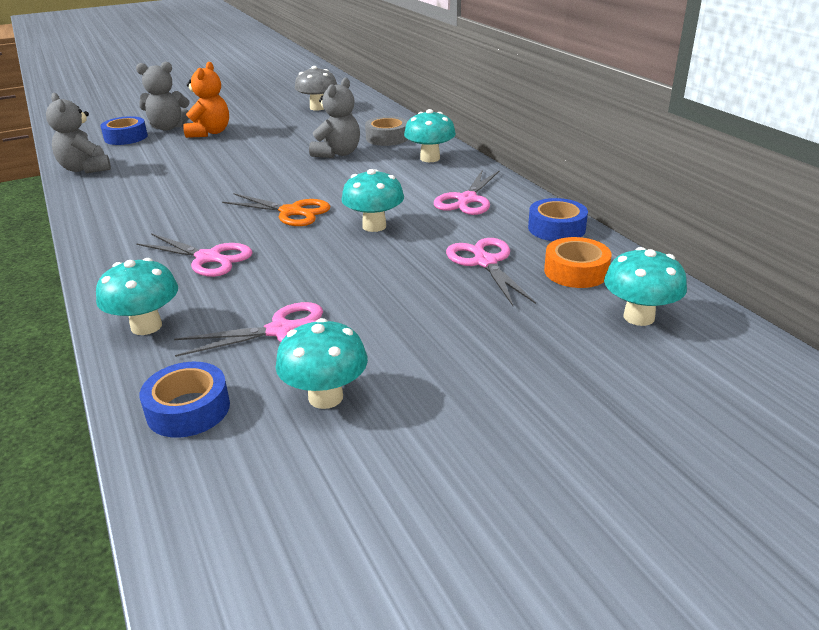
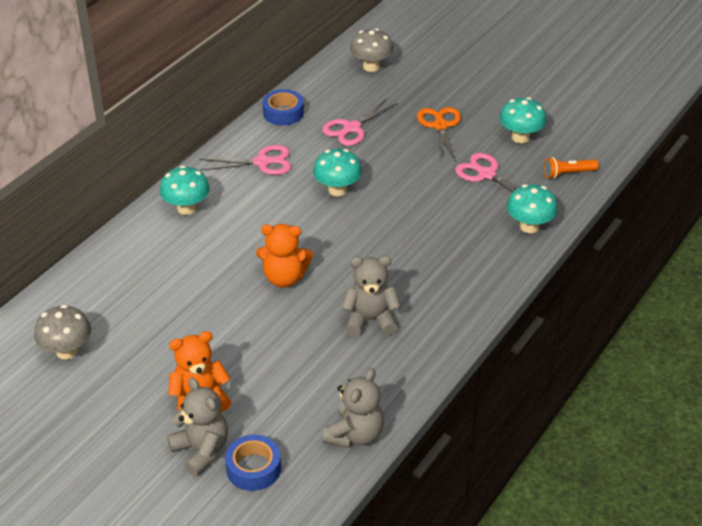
camera: 120 degrees left, 10 degrees up
(188, 409) = (568, 173): blue tape -> orange flashlight
(208, 258) = (441, 245): pink scissors -> none
(282, 178) = (284, 278): none -> orange teddy bear
(291, 212) = (345, 240): orange scissors -> orange scissors (440, 126)
(337, 153) = (207, 269): grey teddy bear -> grey teddy bear (370, 320)
(387, 138) = (146, 254): grey tape -> none
(576, 271) = (337, 94): orange tape -> none
(639, 317) = (371, 66): turquoise mushroom -> grey mushroom

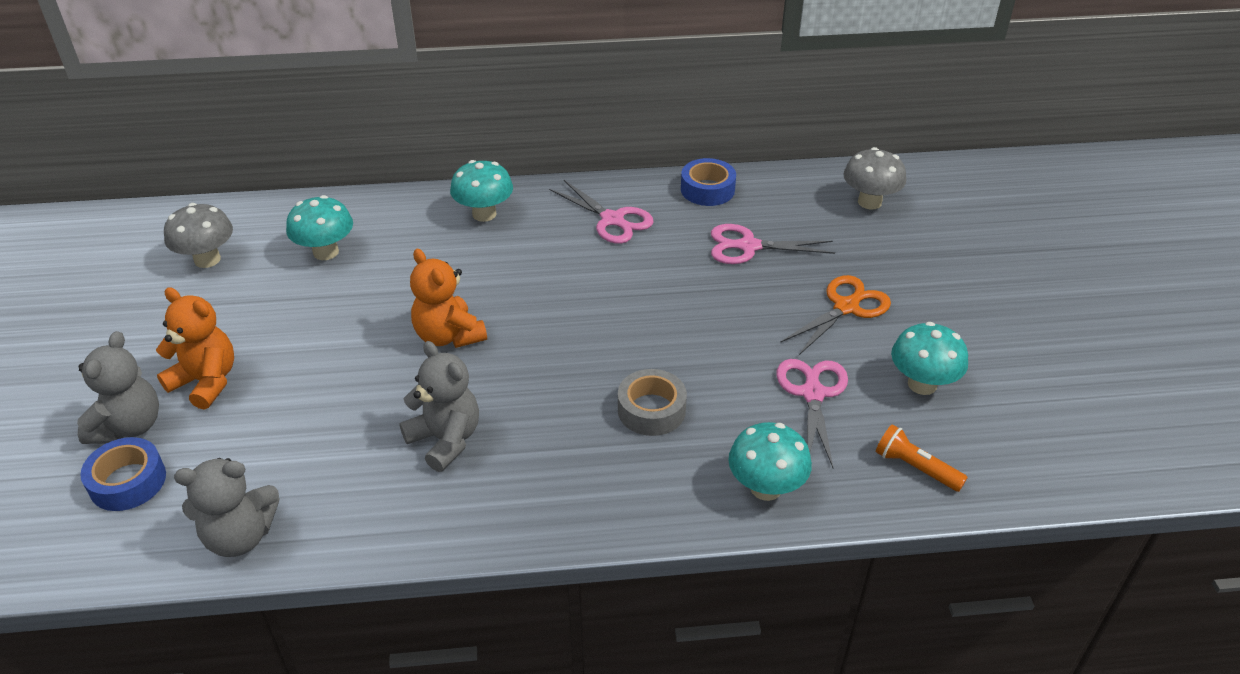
camera: 50 degrees right, 0 degrees up
(337, 190) = (634, 293): turquoise mushroom -> turquoise mushroom (326, 252)
(435, 234) = (651, 410): none -> grey tape

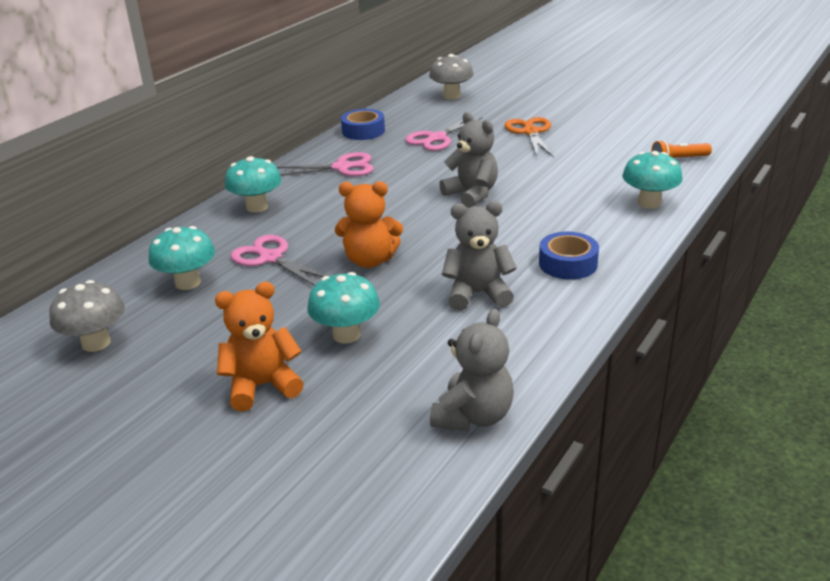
camera: 50 degrees left, 10 degrees down
(128, 481) = (334, 464): blue tape -> blue tape (568, 264)
(129, 426) = (261, 445): grey teddy bear -> grey teddy bear (471, 194)
(651, 410) = (542, 214): grey tape -> none
(813, 394) = (589, 165): pink scissors -> pink scissors (271, 258)
(922, 384) = (618, 136): turquoise mushroom -> turquoise mushroom (346, 335)

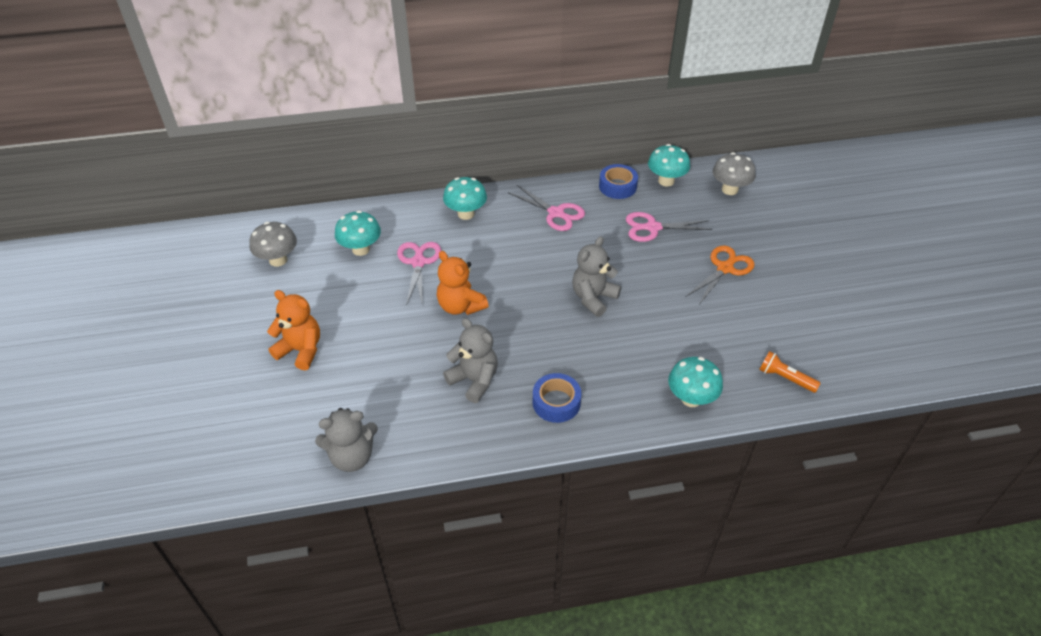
camera: 45 degrees right, 15 degrees up
(346, 335) = (376, 351): turquoise mushroom -> turquoise mushroom (666, 181)
(471, 194) = (593, 298): grey teddy bear -> grey teddy bear turned 150 degrees counterclockwise

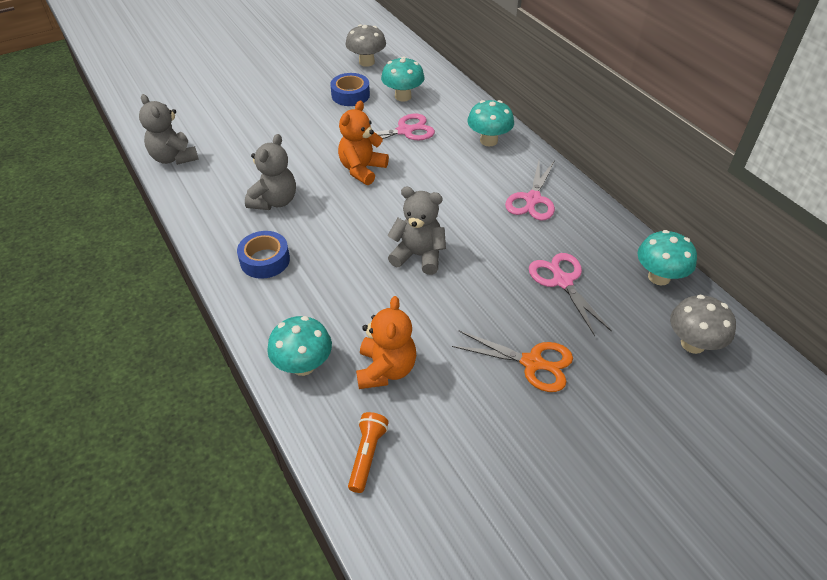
camera: 70 degrees right, 0 degrees up
(301, 350) = (274, 102): orange teddy bear -> orange teddy bear (386, 369)
(617, 186) = (614, 237): blue tape -> blue tape (350, 95)

